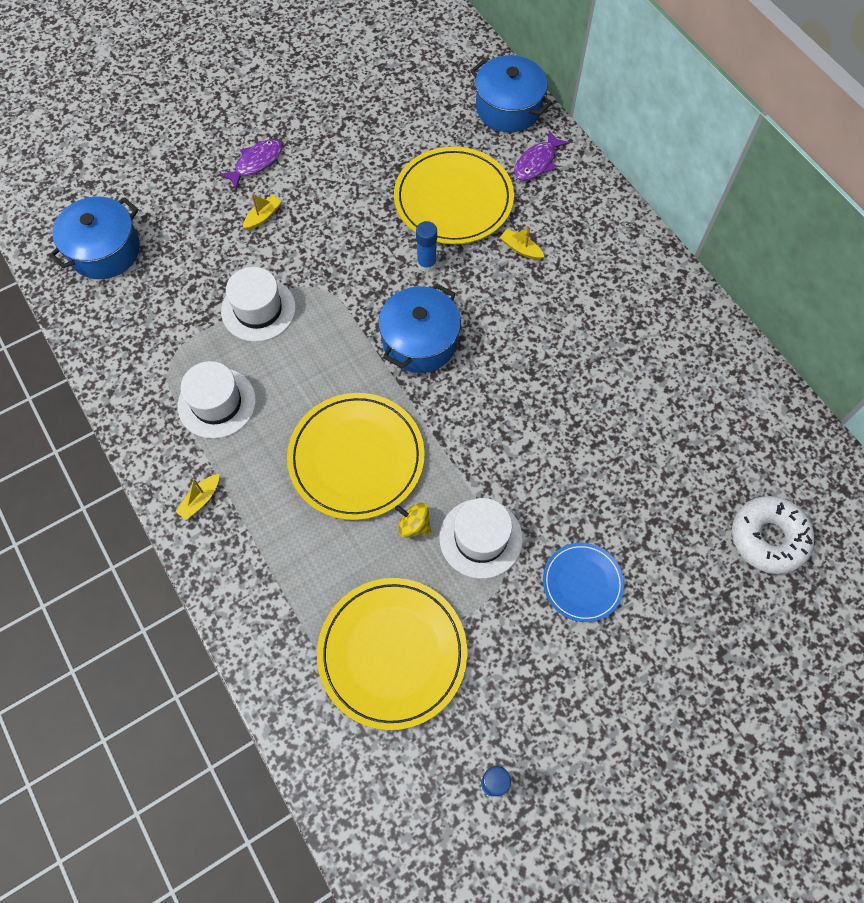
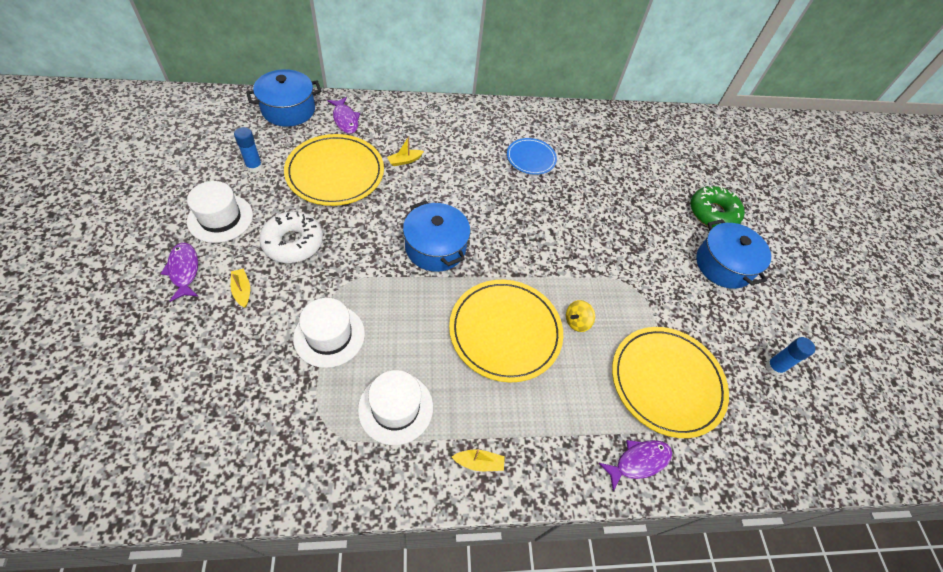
camera: 70 degrees left, 10 degrees down
(105, 250) = (159, 434): blue pot -> blue pot (723, 265)
(200, 500) = (479, 462): yellow boat -> yellow boat turned 60 degrees counterclockwise
(277, 652) = (638, 461): none -> purple fish
(426, 264) = (375, 213): blue glue stick -> blue glue stick (254, 167)
(480, 538) = (604, 289): white hat -> white hat (220, 218)
(582, 583) = (658, 253): blue plate -> blue plate (531, 158)
(712, 635) = (713, 213): none -> green donut
(768, 538) = (665, 161): white donut -> white donut (293, 243)

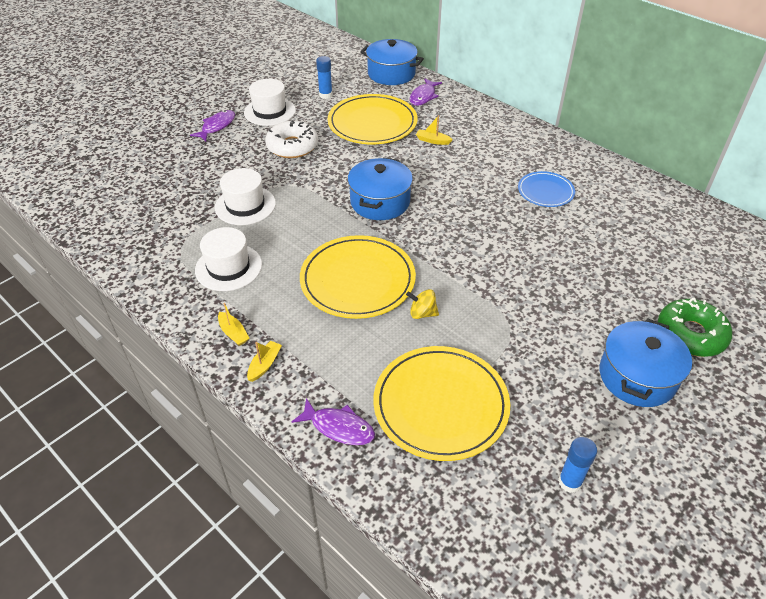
camera: 55 degrees right, 10 degrees down
(242, 290) = (231, 153): yellow boat -> yellow boat (264, 364)

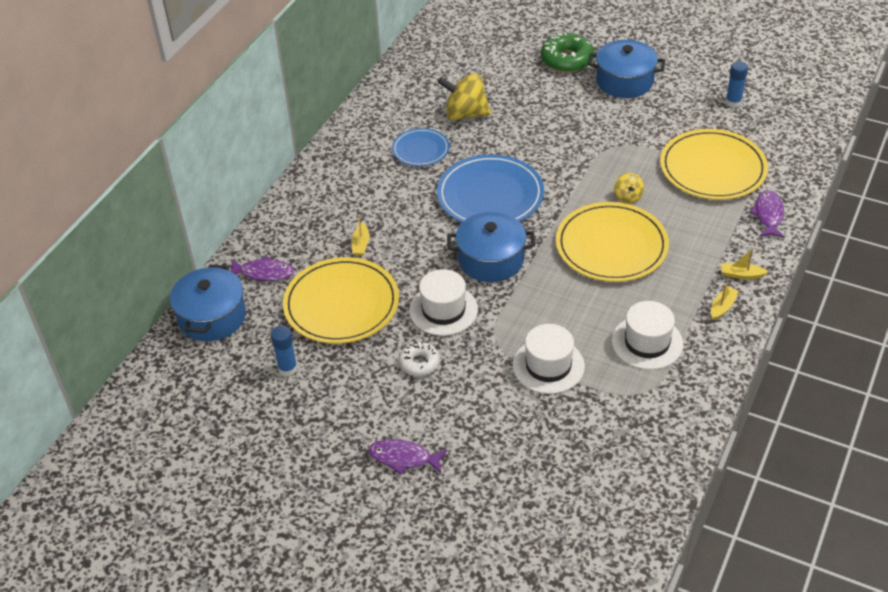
camera: 105 degrees left, 0 degrees up
(270, 111) = (348, 414): white hat -> white hat (443, 310)
(292, 146) = (419, 363): white donut -> white donut, size x0.61
(464, 219) = (490, 195): none -> blue plate
(596, 230) = (465, 114): none -> yellow spinning top

